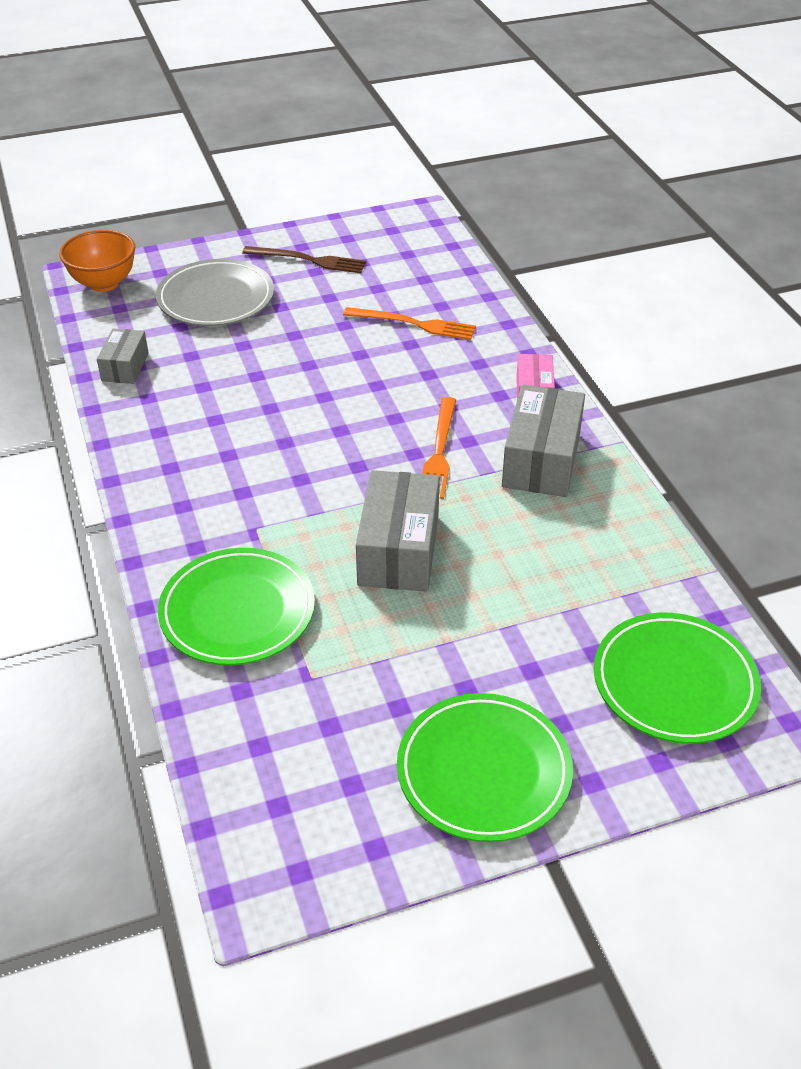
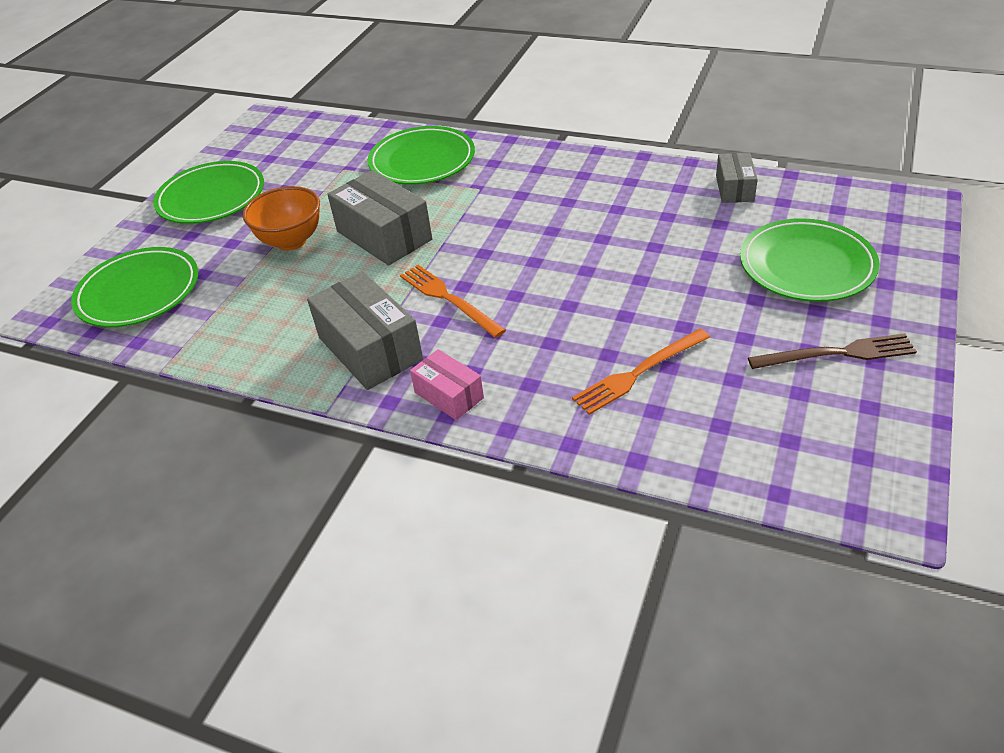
camera: 135 degrees right, 0 degrees up
(104, 283) = (892, 212): orange bowl -> orange bowl (291, 241)
(125, 367) = (734, 188): grey box -> grey box turned 45 degrees clockwise
(216, 298) = (806, 265): grey plate -> green plate
(308, 260) = (837, 353): brown fork -> brown fork turned 150 degrees counterclockwise

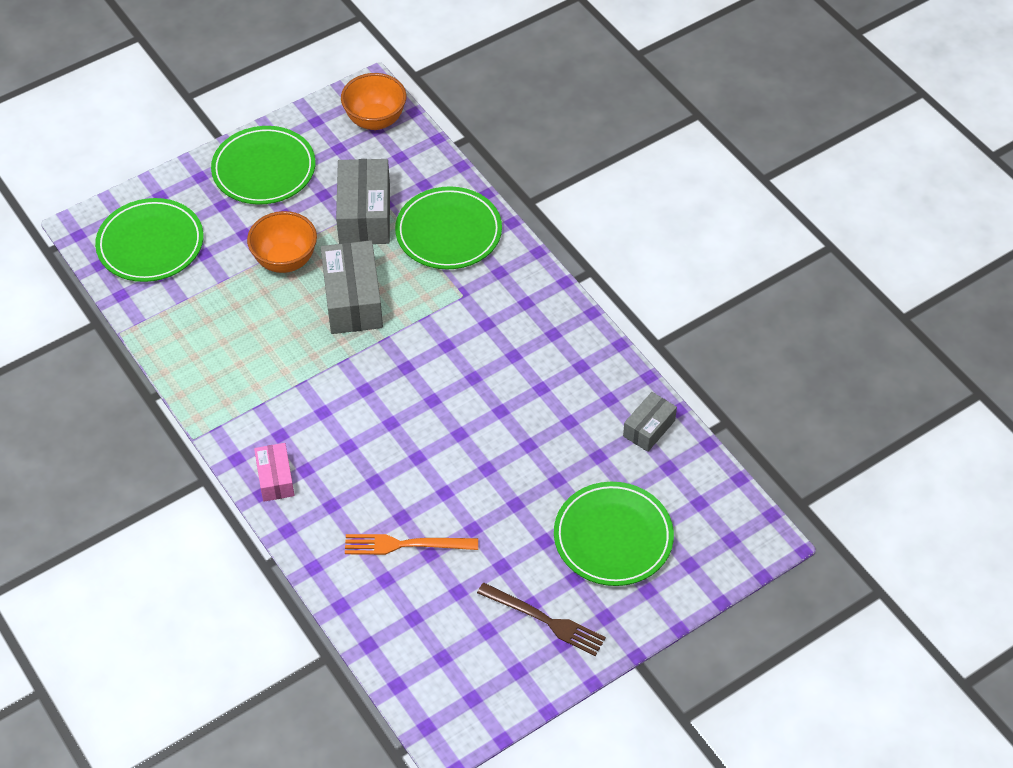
camera: 30 degrees right, 10 degrees up
(286, 131) = (375, 120): none -> orange bowl
(370, 348) = (259, 405): grey box -> grey box (364, 215)
(448, 299) = (344, 395): orange fork -> none

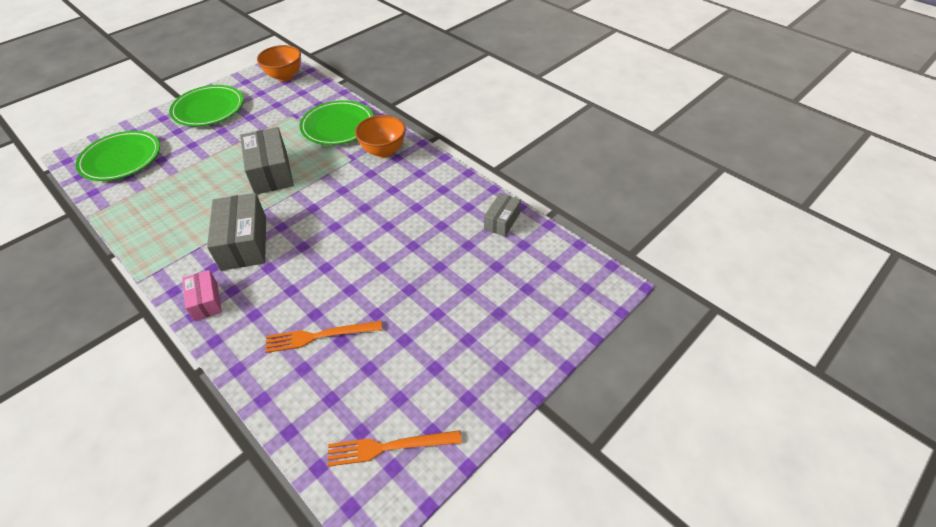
camera: 10 degrees left, 5 degrees down
(285, 261) = (221, 156): orange bowl -> orange bowl (383, 151)
(364, 215) = (279, 124): grey box -> grey box (244, 243)
(471, 678) = (389, 447): none -> orange fork
(545, 620) = (449, 380): brown fork -> none
(613, 537) = (493, 302): green plate -> none

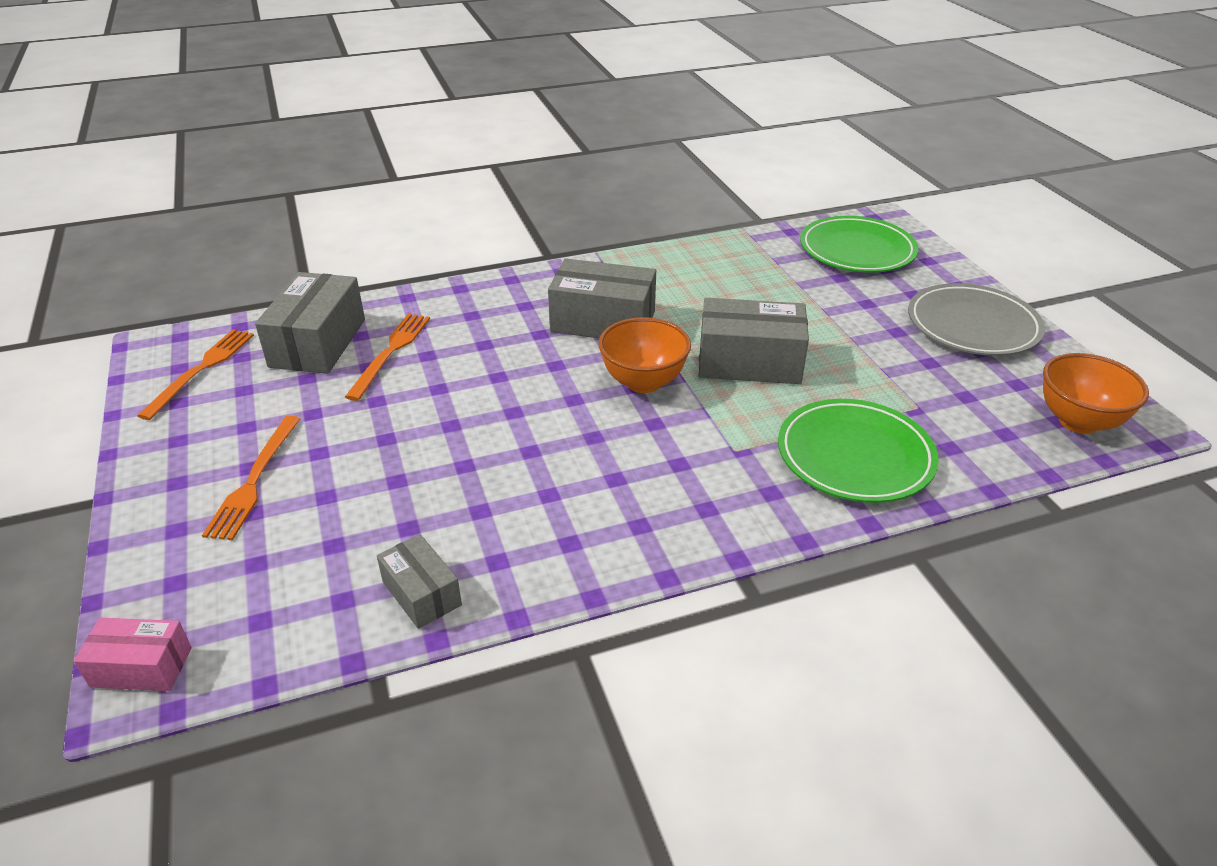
camera: 115 degrees right, 10 degrees down
(206, 301) = (524, 288): pink box -> pink box (141, 667)
(208, 109) = (972, 325): green plate -> grey plate
(323, 389) = (318, 343): none -> grey box
(383, 151) = (737, 495): orange bowl -> orange bowl (643, 382)
(476, 328) = (254, 480): none -> orange fork

